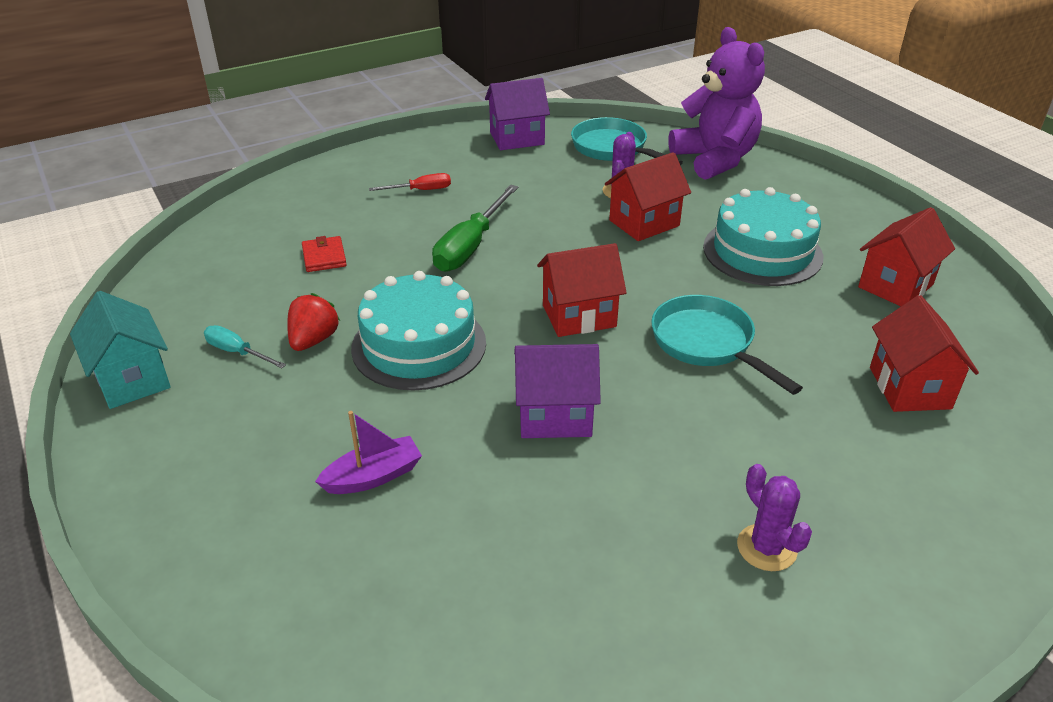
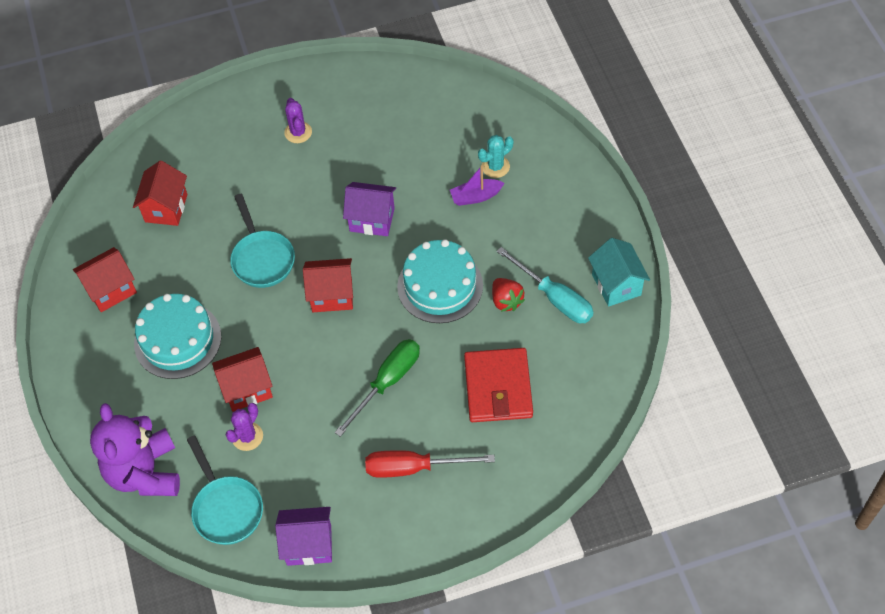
camera: 165 degrees left, 20 degrees up
(237, 352) = (554, 298): turquoise screwdriver -> turquoise screwdriver, size x1.82
(313, 340) = (506, 301): red strawberry -> red strawberry turned 60 degrees counterclockwise
(324, 257) = (498, 387): red wallet -> red wallet, size x2.10
(337, 537) = (495, 166): none -> turquoise cactus
(421, 190) = (413, 467): red screwdriver -> red screwdriver, size x1.82

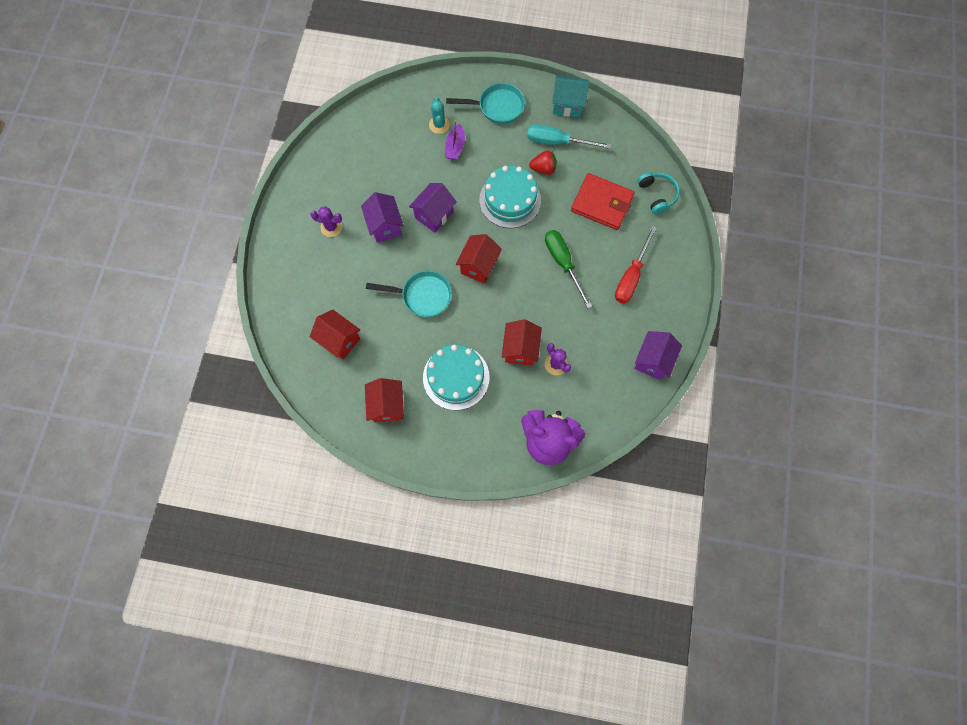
camera: 65 degrees left, 15 degrees up
(226, 508) = (601, 399): turquoise pan -> turquoise pan (497, 107)
(329, 180) = (385, 226): none -> purple house
(551, 446) = (657, 195): none -> turquoise headphones
(554, 298) = (557, 142): turquoise screwdriver -> turquoise screwdriver turned 150 degrees counterclockwise

